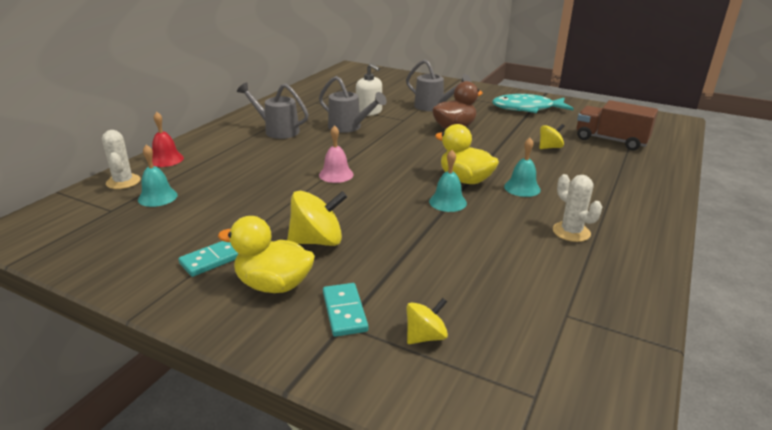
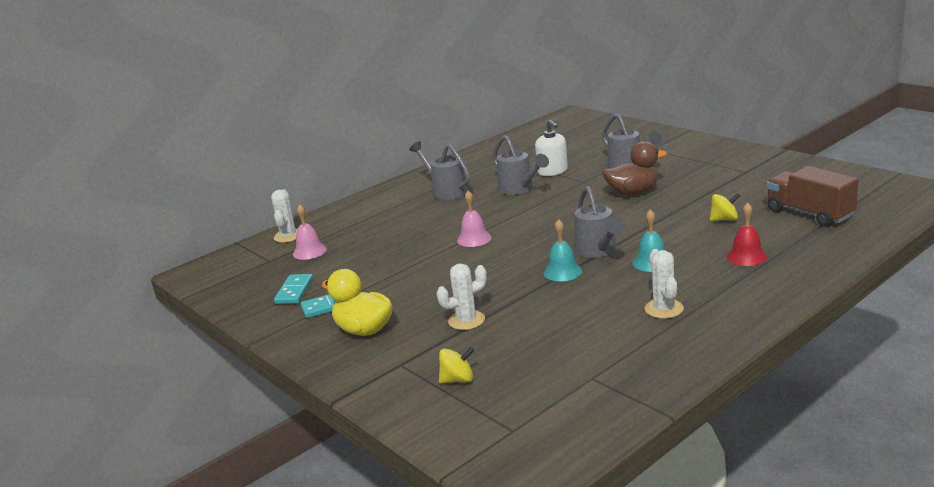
camera: 25 degrees right, 5 degrees down
(157, 197) = (309, 251): turquoise bell -> pink bell
(166, 159) = (331, 217): red bell -> red bell (746, 256)
(317, 241) = (419, 298): yellow spinning top -> none
(344, 311) = (406, 355): turquoise domino -> turquoise domino (294, 291)
(386, 262) = (466, 320): none -> white cactus
(465, 180) = (598, 251): yellow duck -> grey watering can
(527, 109) = (740, 171): turquoise fish -> none

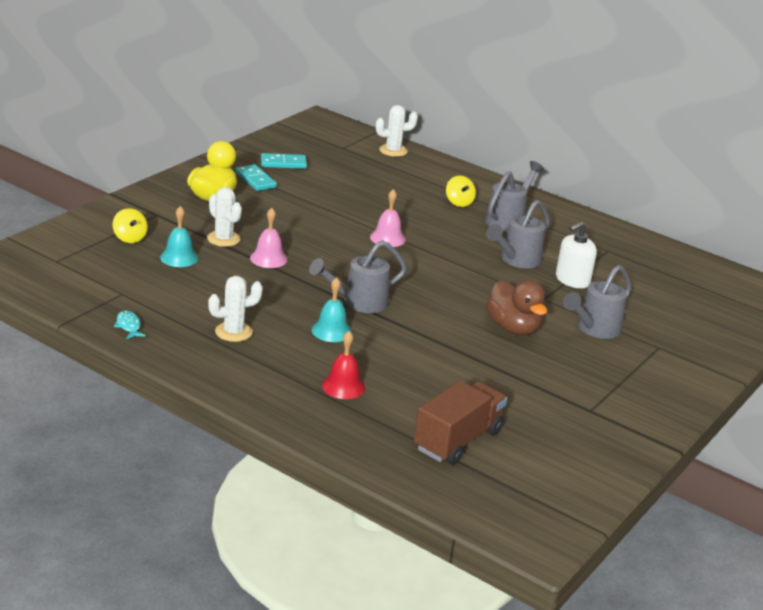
camera: 70 degrees right, 5 degrees up
(309, 251) = (360, 163): pink bell -> pink bell (268, 258)
(562, 272) = (313, 283): turquoise bell -> turquoise bell (179, 257)
(664, 369) = (128, 326): none -> turquoise fish
(724, 219) = (439, 381): yellow spinning top -> yellow spinning top (459, 202)

